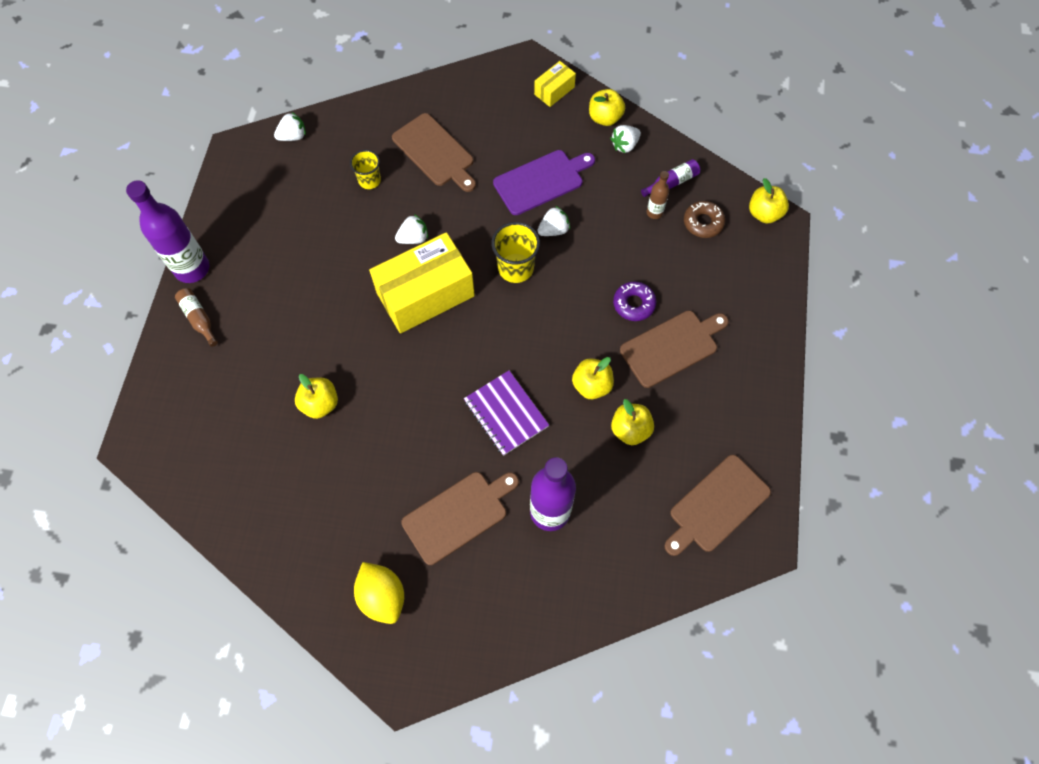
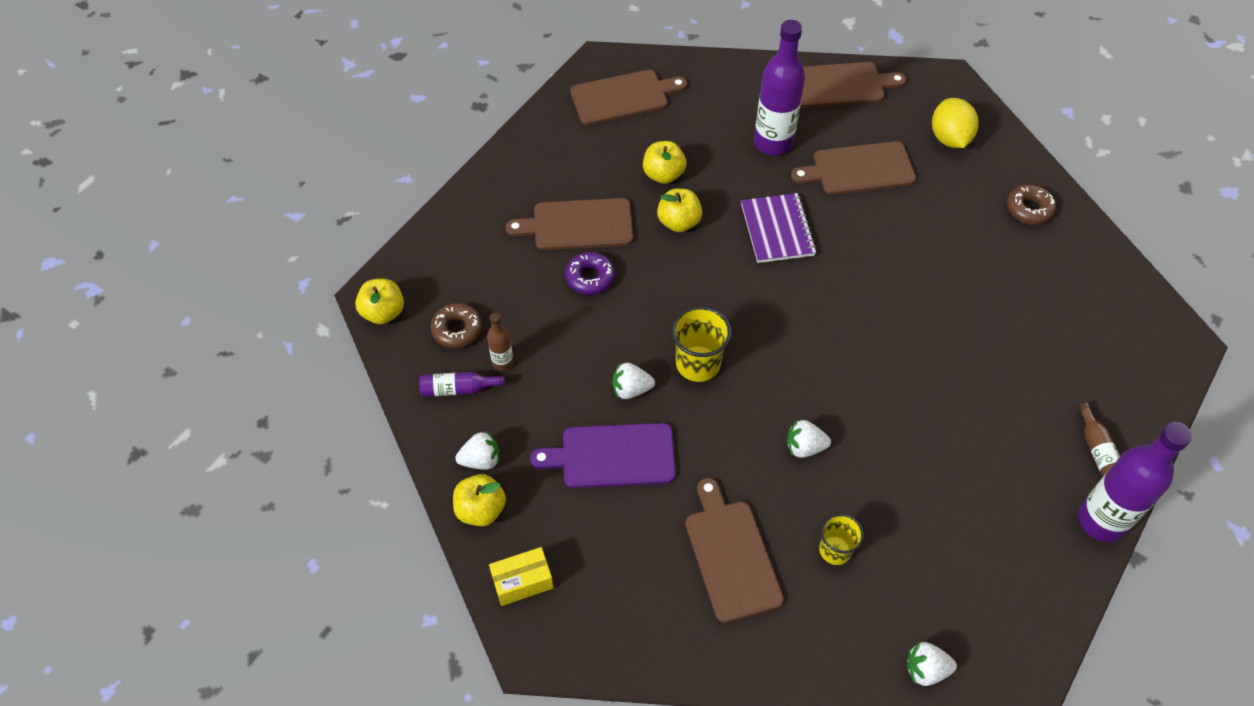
camera: 155 degrees left, 10 degrees down
(287, 537) = (1029, 209): none -> brown donut
(320, 404) = (969, 308): yellow apple -> none
(425, 294) = (815, 375): yellow box -> none
(514, 622) = (840, 85): none -> brown cutting board

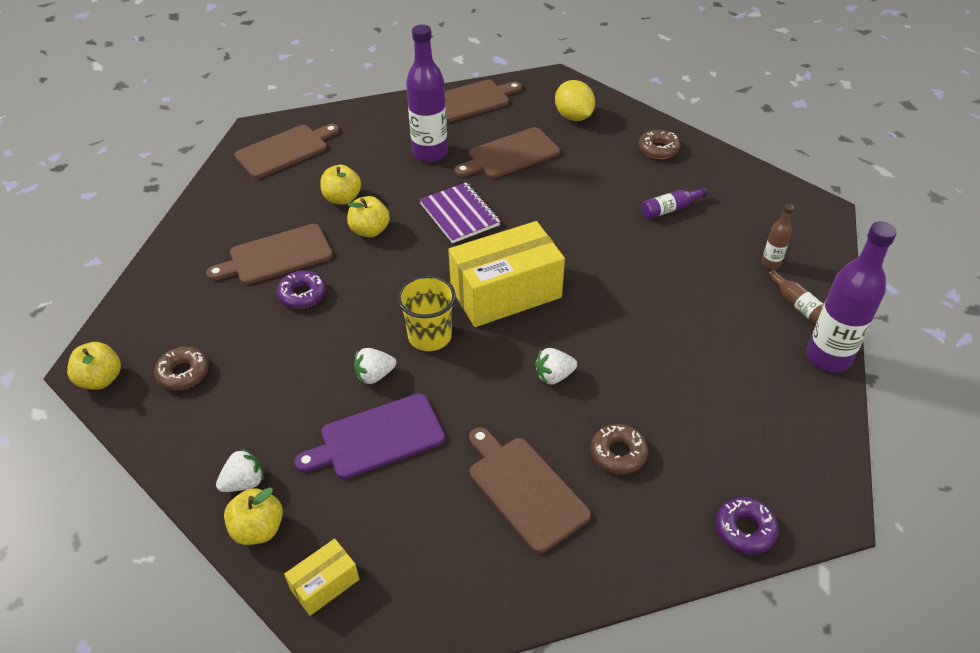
camera: 20 degrees left, 10 degrees down
(458, 389) = (200, 425): purple bottle -> purple bottle (670, 209)
(503, 362) = (239, 388): brown bottle -> brown bottle (770, 264)
(791, 338) = (505, 293): none -> yellow box
(835, 550) = (618, 453): yellow cup -> brown donut
(925, 669) = (745, 529): white strawberry -> purple donut

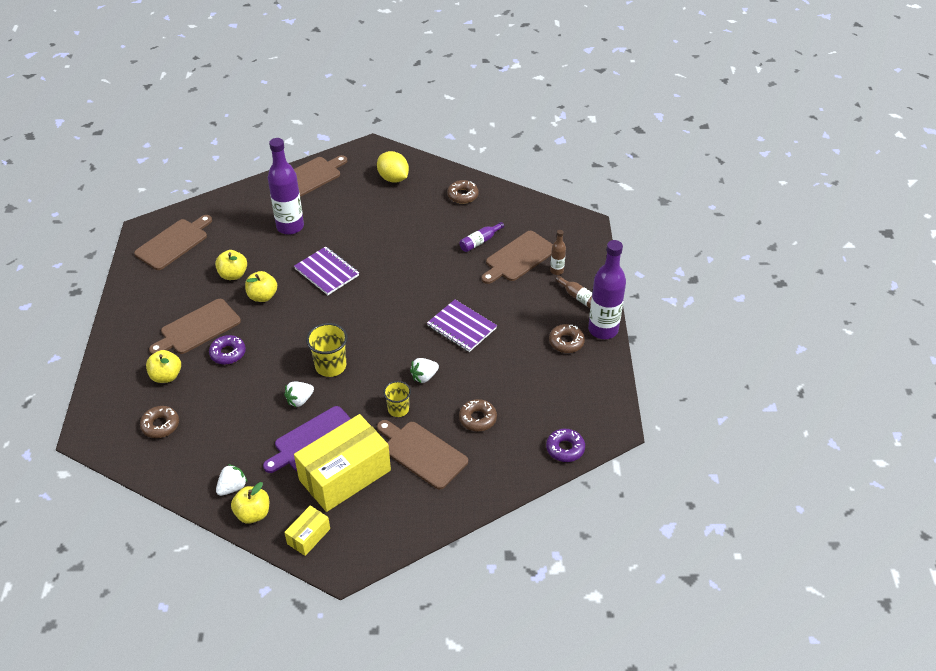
camera: 15 degrees left, 0 degrees up
(101, 379) = (100, 441): yellow apple -> yellow apple (166, 376)
(505, 293) = (376, 325): yellow box -> yellow box (345, 475)
(506, 416) = (398, 409): none -> yellow cup
(510, 154) = (352, 218): brown cutting board -> brown cutting board (518, 258)
(622, 316) = (461, 327): none -> purple notebook
(770, 365) = (566, 342): none -> brown donut

